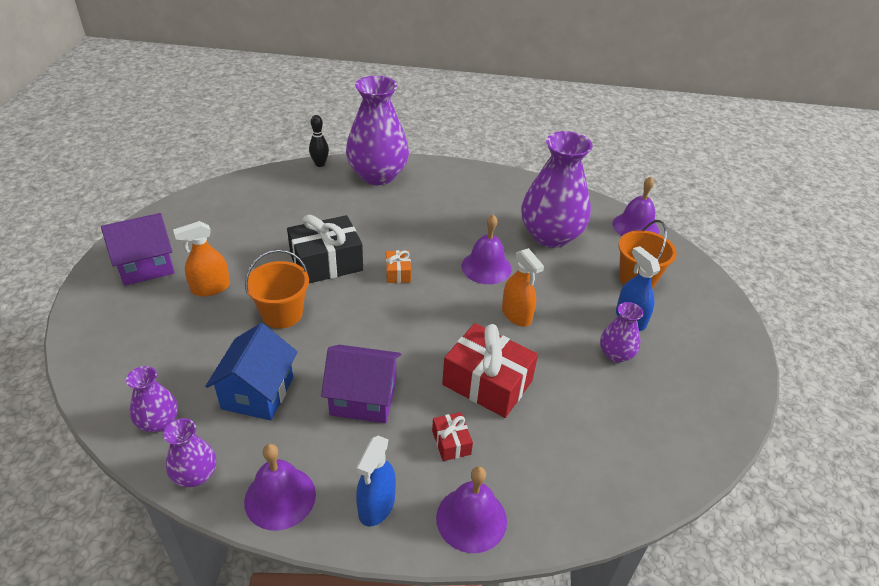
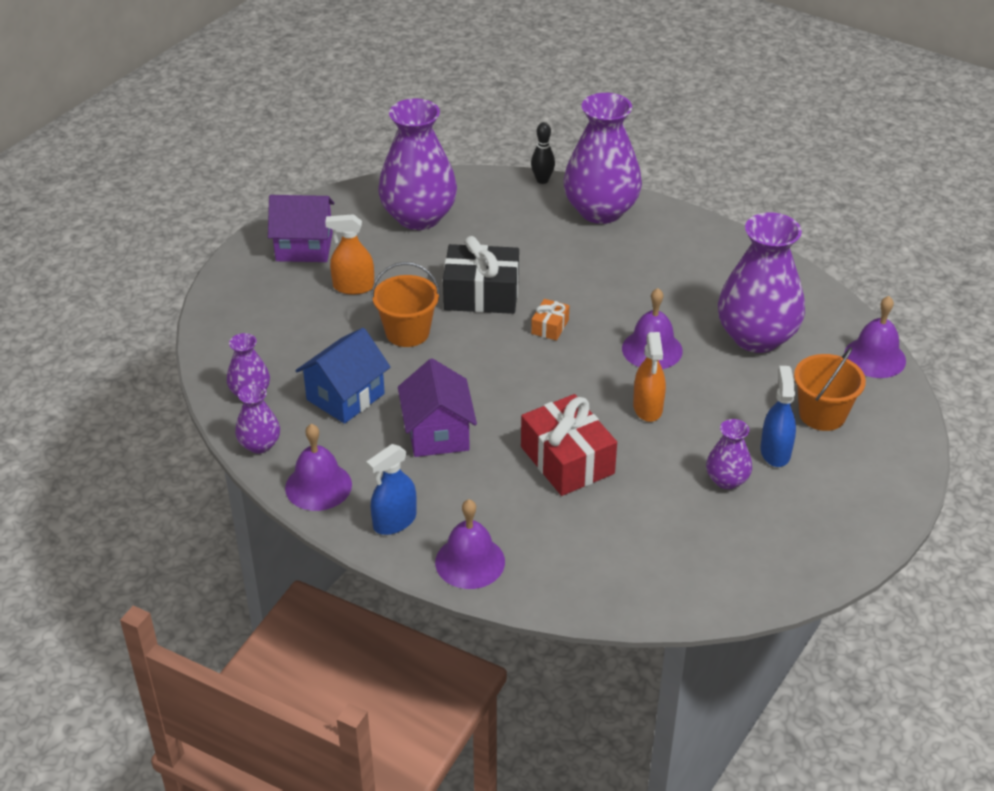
camera: 30 degrees right, 0 degrees up
(237, 215) = (419, 217): none -> purple vase
(363, 398) = (437, 433): purple house -> purple house turned 45 degrees clockwise
(451, 442) = (494, 498): red gift -> none

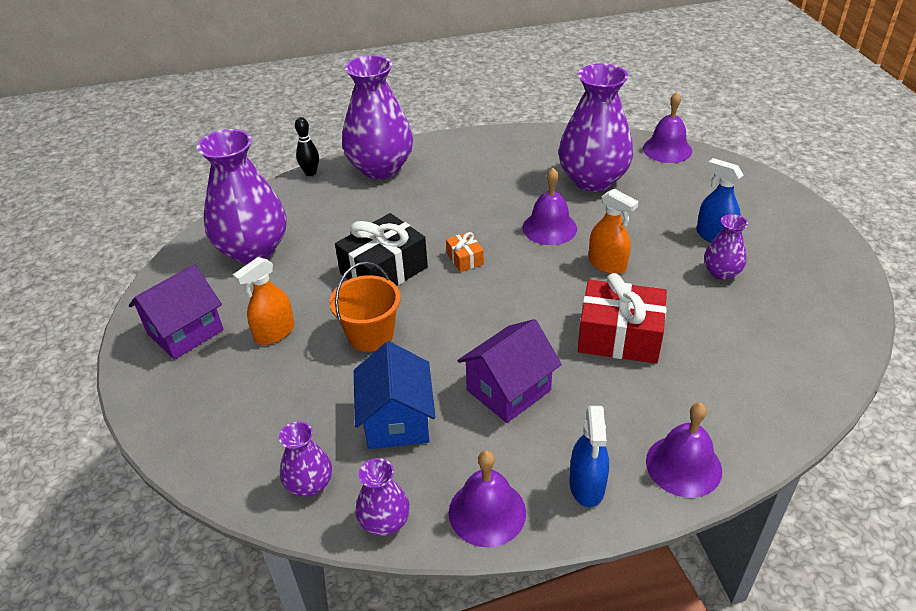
camera: 45 degrees left, 0 degrees up
(437, 433) = (508, 390): purple house -> purple house turned 75 degrees counterclockwise
(822, 414) = (698, 197): orange bucket -> none

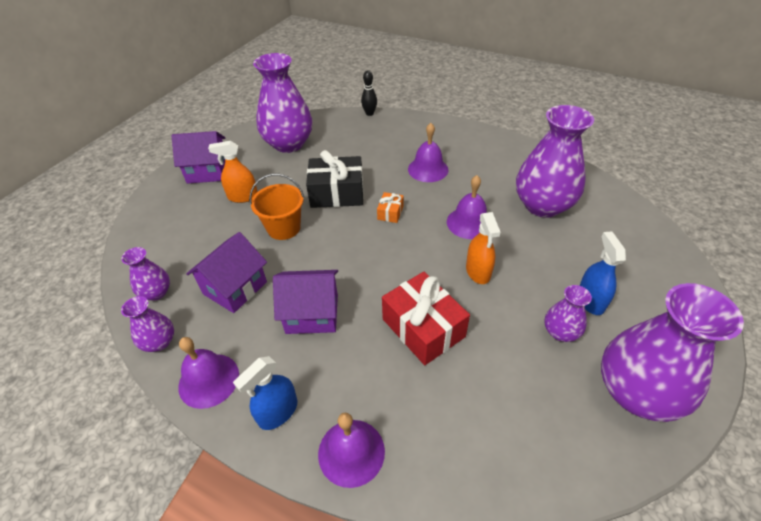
camera: 40 degrees right, 5 degrees up
(380, 168) = (411, 129): purple vase -> purple vase (636, 392)
(397, 420) = (235, 288): blue house -> purple house
(667, 149) = (633, 212): purple bell -> purple bell (428, 169)

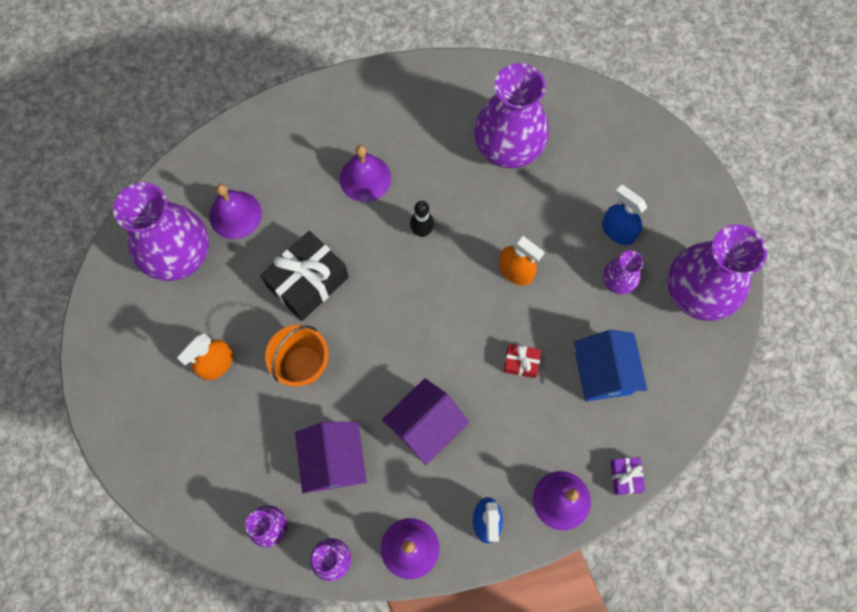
camera: 45 degrees left, 25 degrees up
(208, 171) = (135, 364): purple house -> none
(369, 113) = (219, 135): black bowling pin -> black bowling pin (422, 231)
(390, 213) = (383, 265): orange gift -> none
(423, 328) = (521, 363): red gift -> red gift, size x0.48
(426, 486) = (625, 477): none -> purple gift
(469, 223) = (463, 220): purple bell -> purple bell (235, 214)
(485, 386) = (603, 373): none -> blue house

